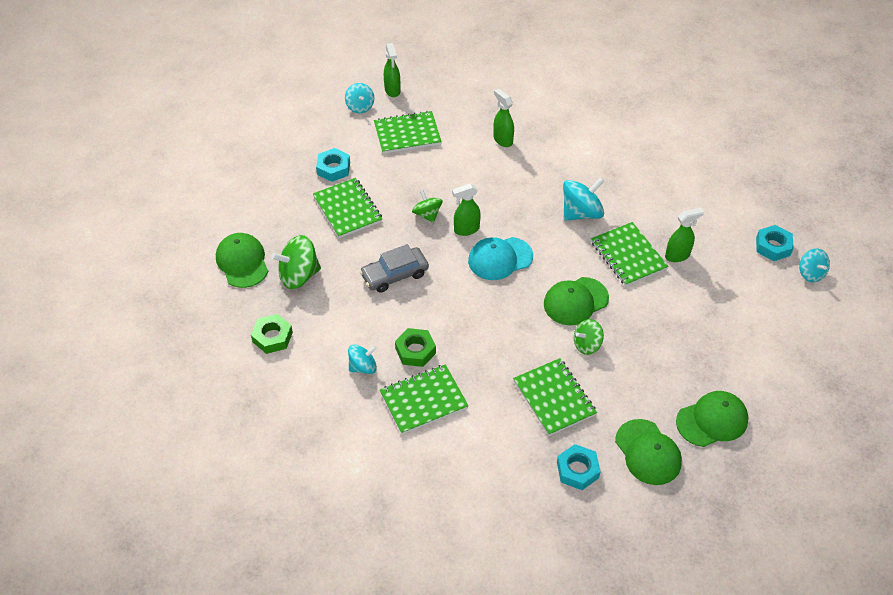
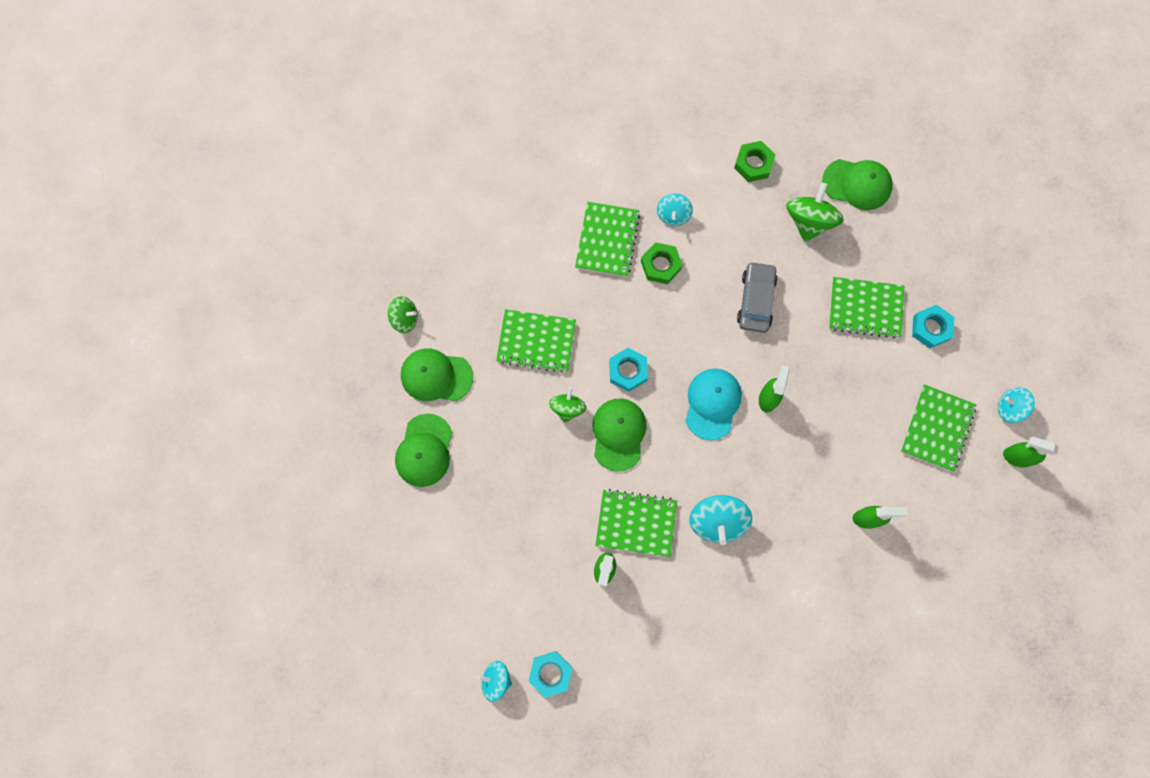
camera: 125 degrees right, 25 degrees up
(427, 214) = (811, 375): green spinning top -> green spinning top (405, 318)
(577, 470) = (462, 311): turquoise nut -> turquoise nut (628, 371)

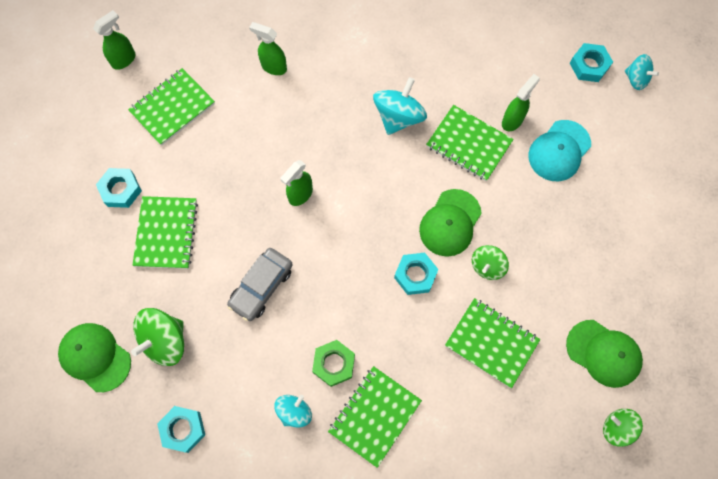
camera: 155 degrees left, 5 degrees down
(424, 450) = (638, 287): green cap -> none
(712, 403) = (352, 212): turquoise cap -> turquoise cap (559, 151)
(753, 164) = (183, 429): green nut -> turquoise nut
(865, 308) = (166, 233): green notebook -> green notebook turned 60 degrees clockwise
(1009, 408) = (102, 97): turquoise spinning top -> none
(1016, 457) = (124, 60): green spray bottle -> green spray bottle turned 90 degrees counterclockwise

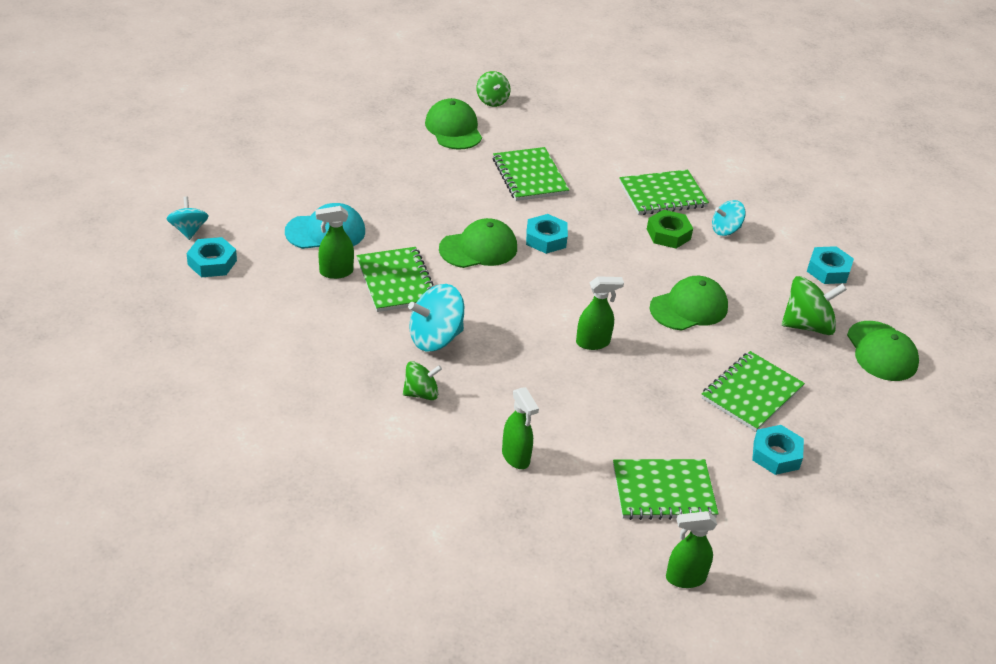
camera: 145 degrees left, 30 degrees down
(261, 286) = (689, 307): grey car -> green cap
(487, 266) = (480, 210): green spinning top -> green spinning top (421, 393)

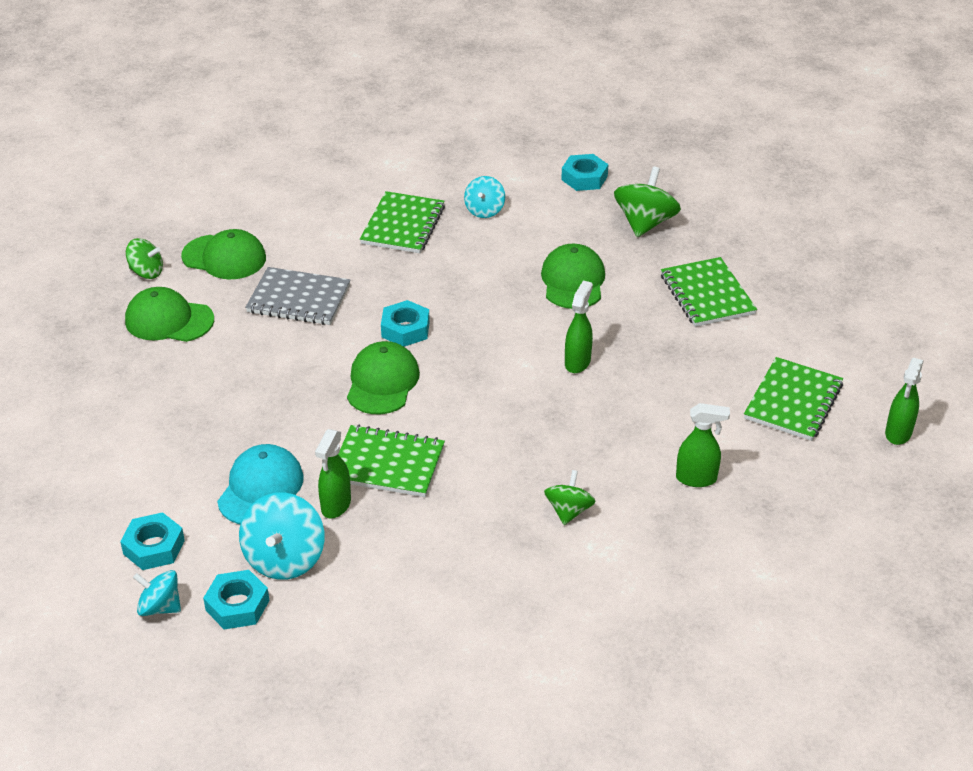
camera: 55 degrees left, 0 degrees up
(435, 338) = (495, 468): turquoise spinning top -> turquoise spinning top (284, 558)
(529, 176) = (298, 299): green notebook -> grey notebook
(668, 234) = (462, 247): green nut -> none
(776, 455) = (788, 315): turquoise nut -> turquoise nut (154, 547)
(881, 351) = (704, 199): green cap -> green cap (224, 257)

